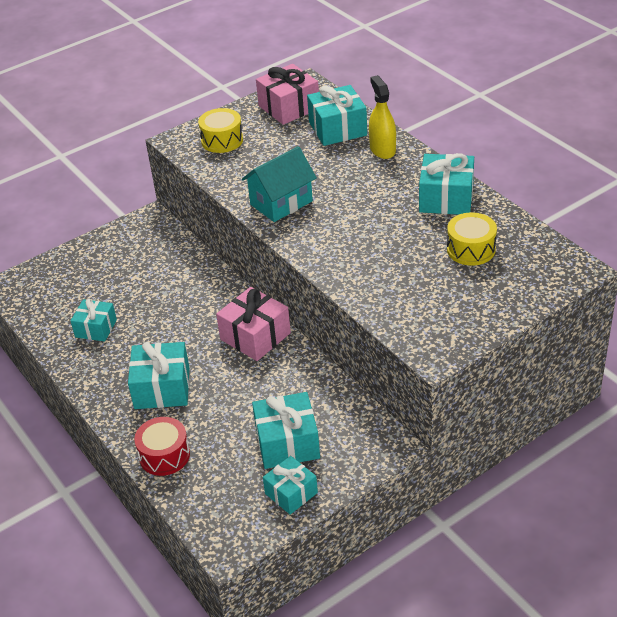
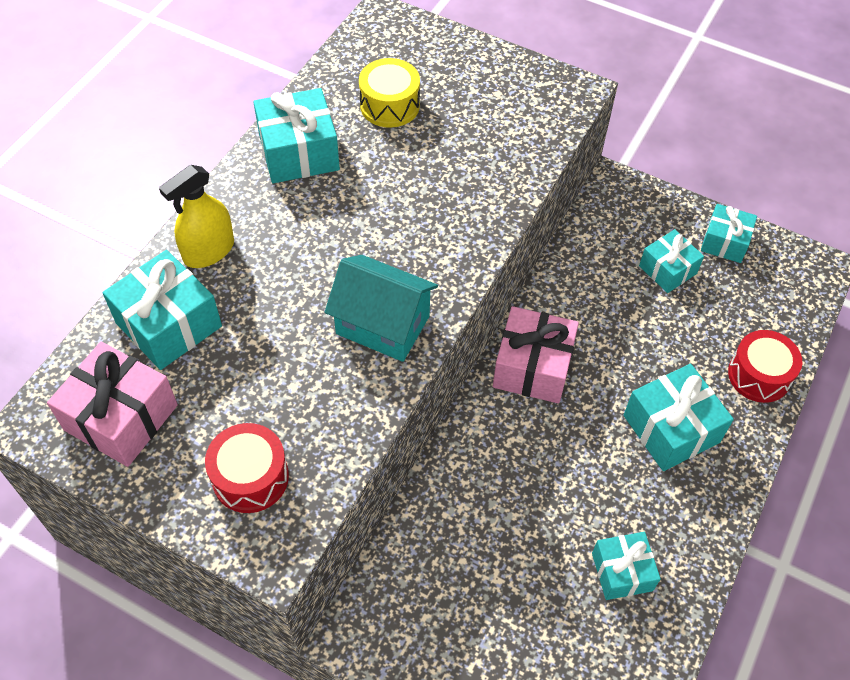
camera: 120 degrees left, 15 degrees up
(222, 140) = (250, 477): yellow drum -> red drum
(287, 443) = (667, 270): turquoise gift -> turquoise gift, size x0.65

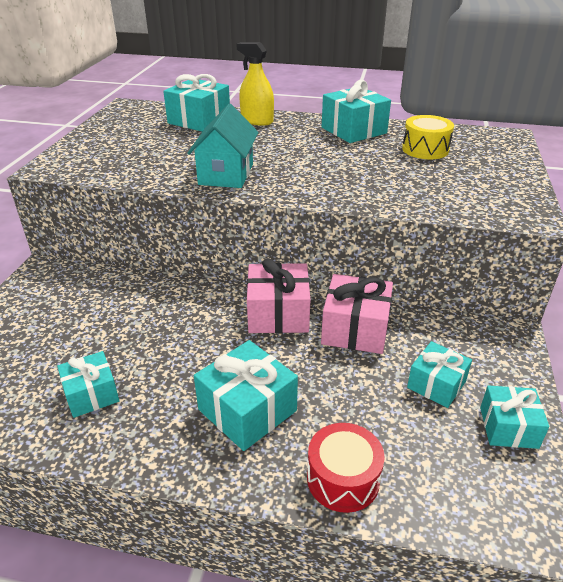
camera: 75 degrees right, 20 degrees down
(121, 417) = (134, 120): pink gift -> pink gift (355, 329)
(250, 477) = (99, 155): red drum -> none

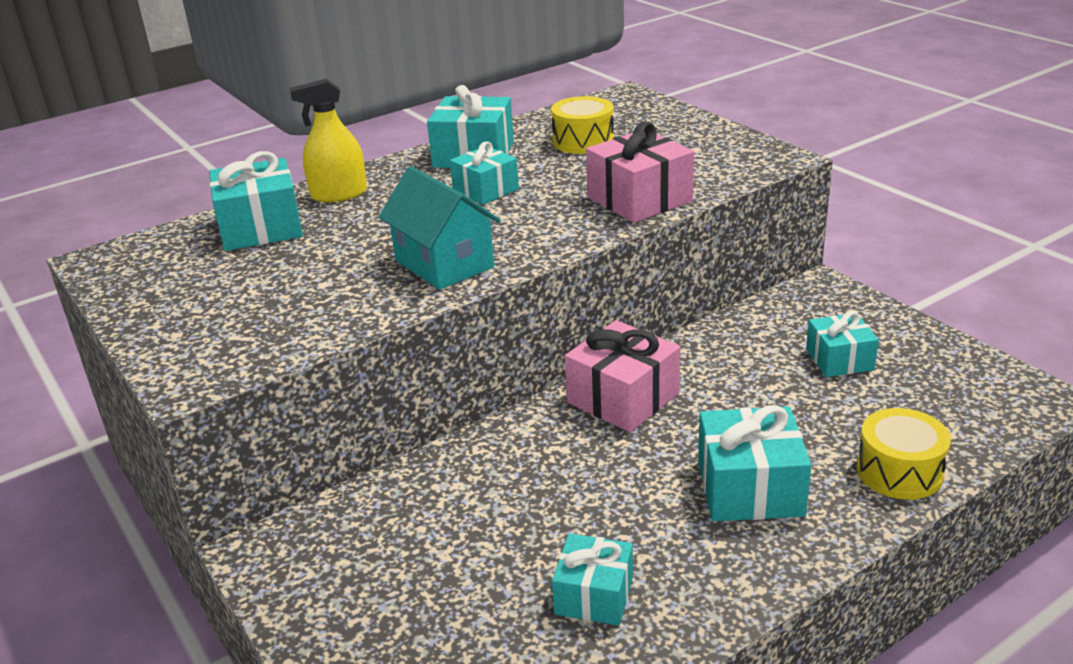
camera: 45 degrees left, 5 degrees down
(343, 479) = (899, 471): red drum -> yellow drum
(355, 329) = (710, 363): pink gift -> pink gift (639, 199)
(508, 427) = (927, 353): turquoise gift -> turquoise gift (485, 190)

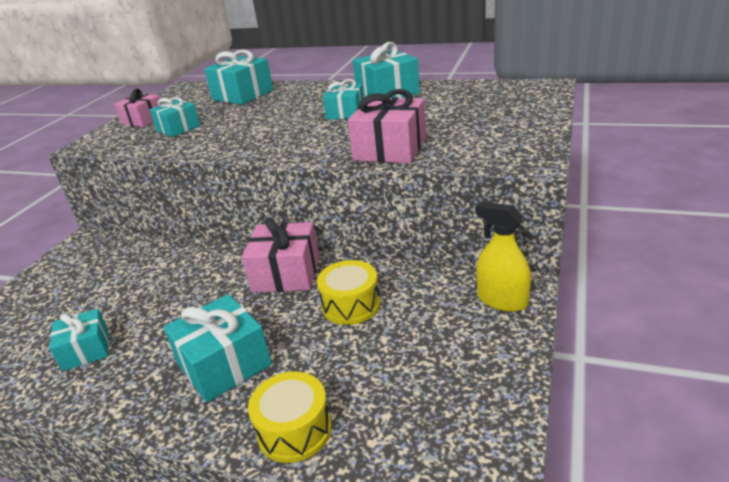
camera: 55 degrees right, 0 degrees up
(186, 317) = (143, 120): none -> pink gift
(339, 194) = (297, 91): yellow spray bottle -> yellow spray bottle (502, 300)
(444, 264) = (243, 140): turquoise house -> none
(583, 141) = (451, 105): yellow drum -> yellow drum (351, 305)
(839, 359) = (423, 338): turquoise gift -> turquoise gift (178, 128)

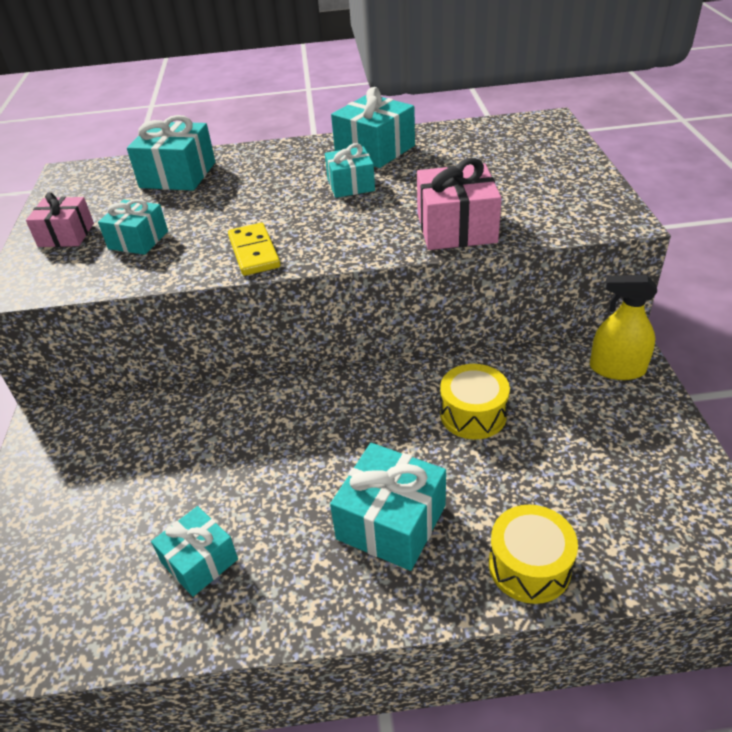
camera: 25 degrees left, 10 degrees up
(236, 145) = (254, 252): none -> yellow domino
(286, 273) = (368, 396): pink gift -> none

